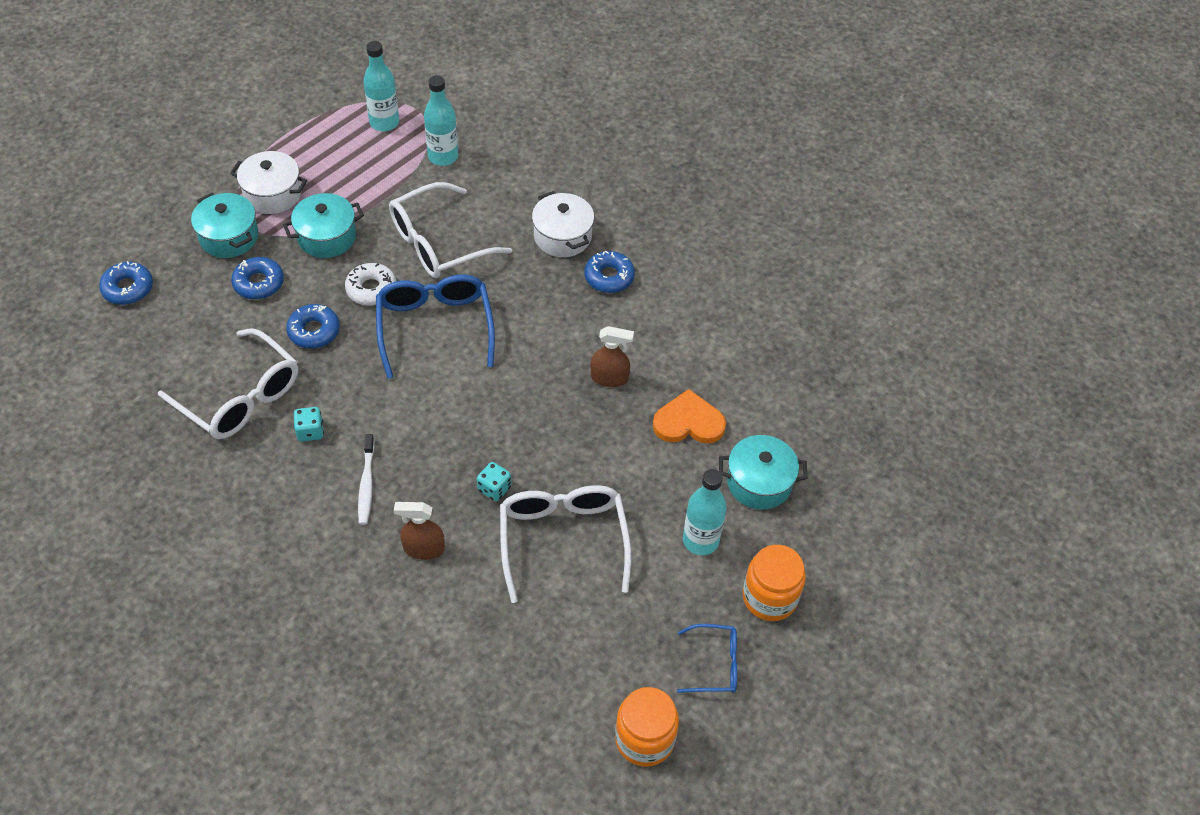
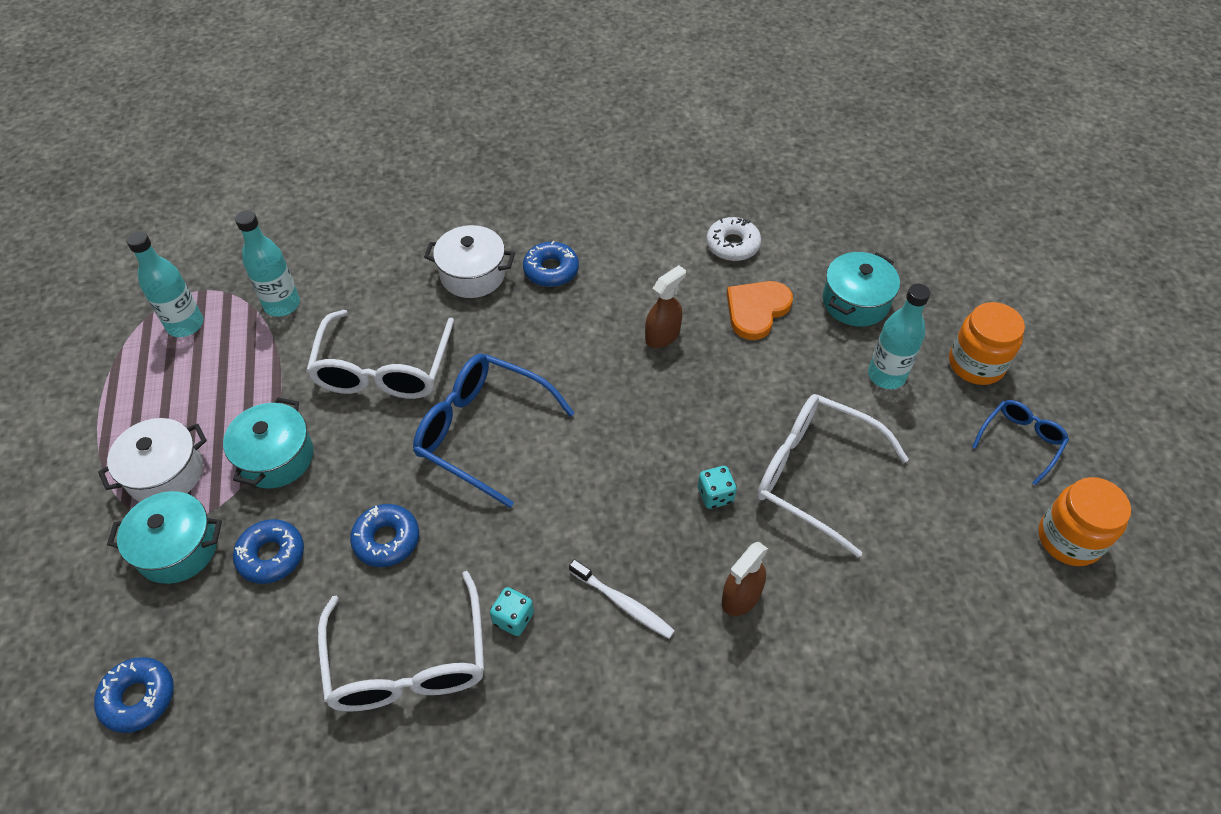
camera: 50 degrees left, 0 degrees up
(240, 397) = (408, 662): white glasses -> white glasses turned 90 degrees clockwise
(371, 289) = (383, 457): white donut -> white donut (732, 245)

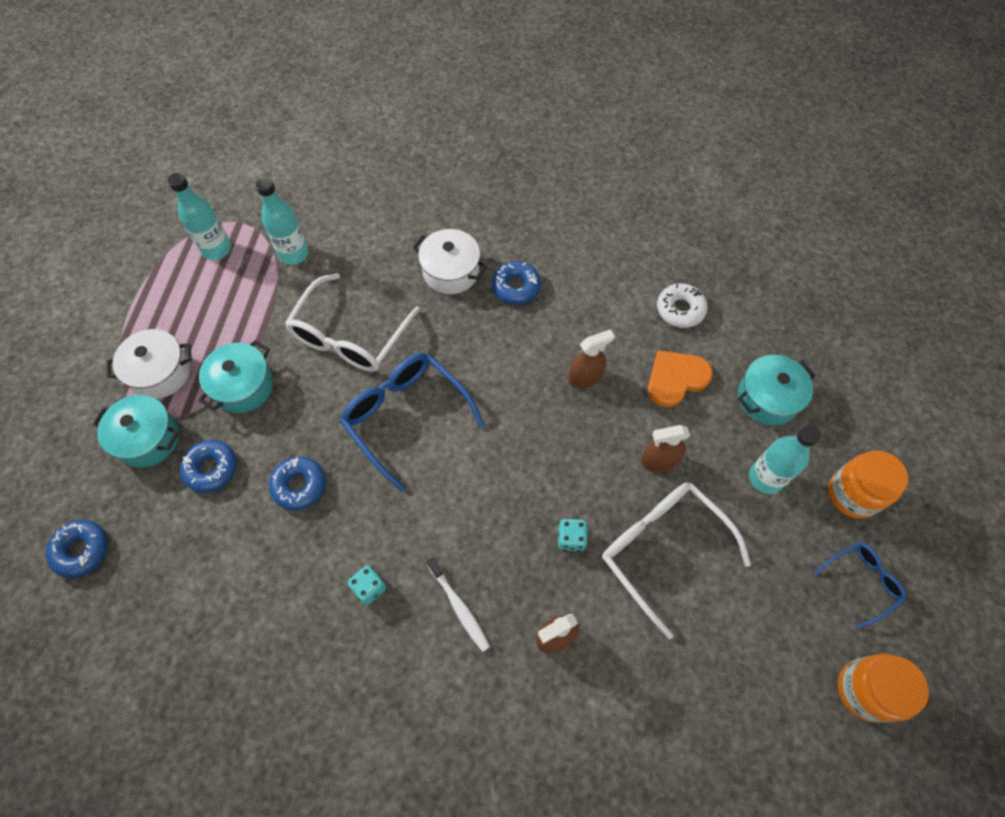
camera: 20 degrees right, 10 degrees up
(408, 662) = (278, 595): white glasses -> none
(774, 392) = (659, 460): none -> brown spray bottle

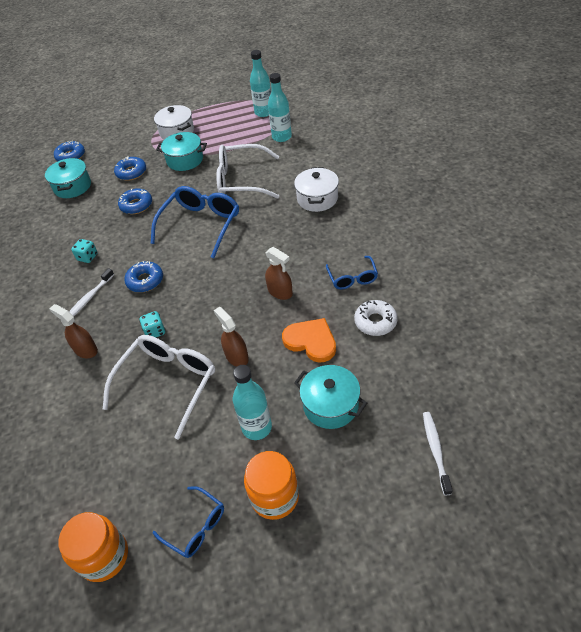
camera: 70 degrees right, 15 degrees down
(148, 439) = (138, 146): turquoise pot -> turquoise pot (72, 187)
(516, 287) = (328, 231): blue donut -> blue donut (145, 281)
(606, 300) = (352, 278): none -> blue glasses
(853, 339) = (435, 451): none -> white toothbrush

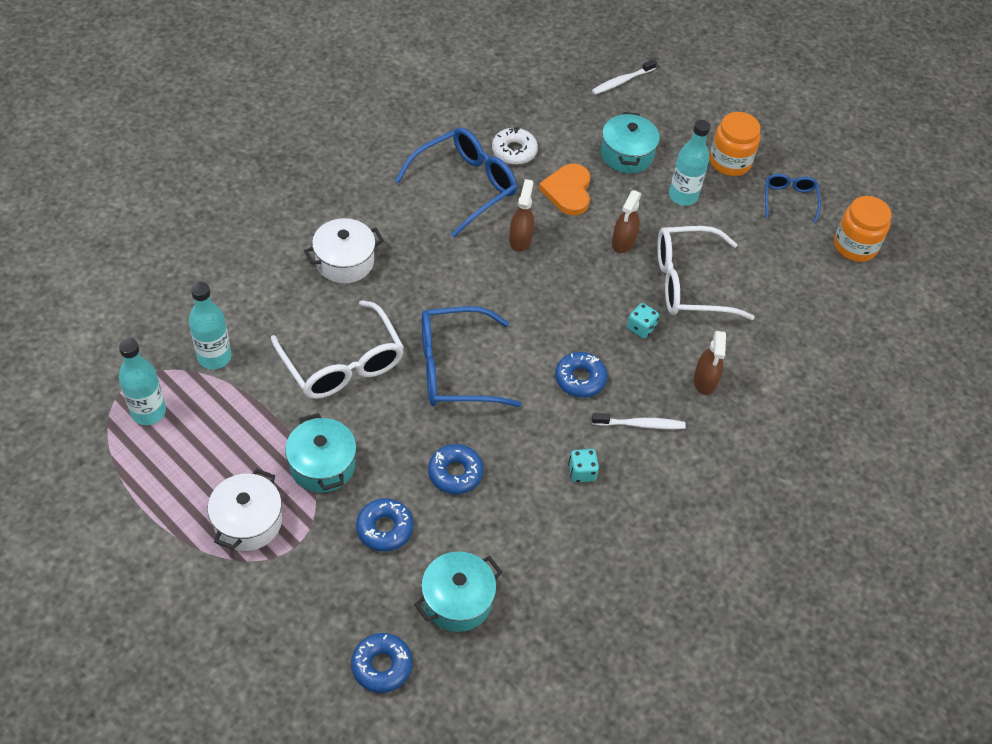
camera: 130 degrees left, 5 degrees up
(352, 278) = (465, 185): blue glasses -> blue glasses, size x1.83

